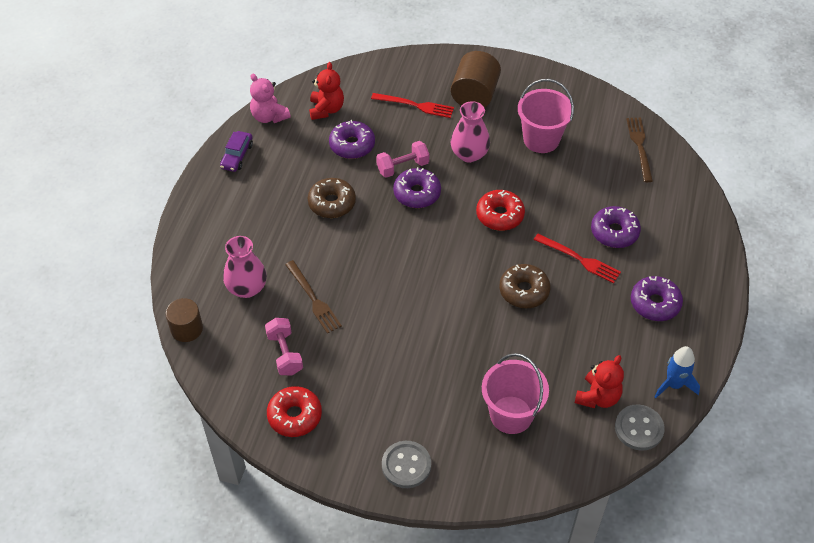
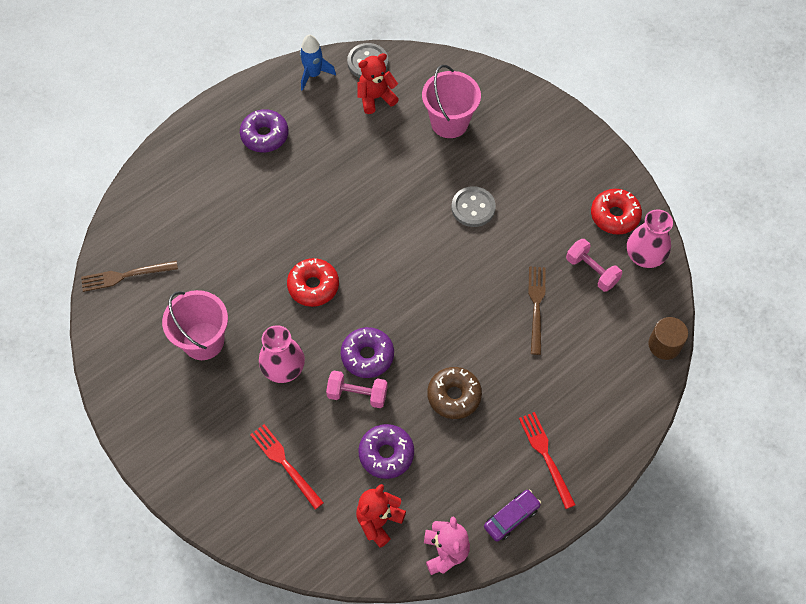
camera: 145 degrees left, 10 degrees up
(247, 288) = (589, 353): pink vase -> pink vase (644, 256)
(285, 353) = (591, 271): pink dumbbell -> pink dumbbell turned 60 degrees counterclockwise
(406, 465) = (553, 133): grey button -> grey button (473, 208)
(474, 95) = (215, 437): brown cylinder -> none
(524, 291) = (355, 206): brown donut -> none
(579, 259) = (286, 205): red fork -> red fork (546, 456)
(614, 232) = (234, 210): purple donut -> none
(639, 146) = (125, 276): brown fork -> brown fork turned 45 degrees clockwise

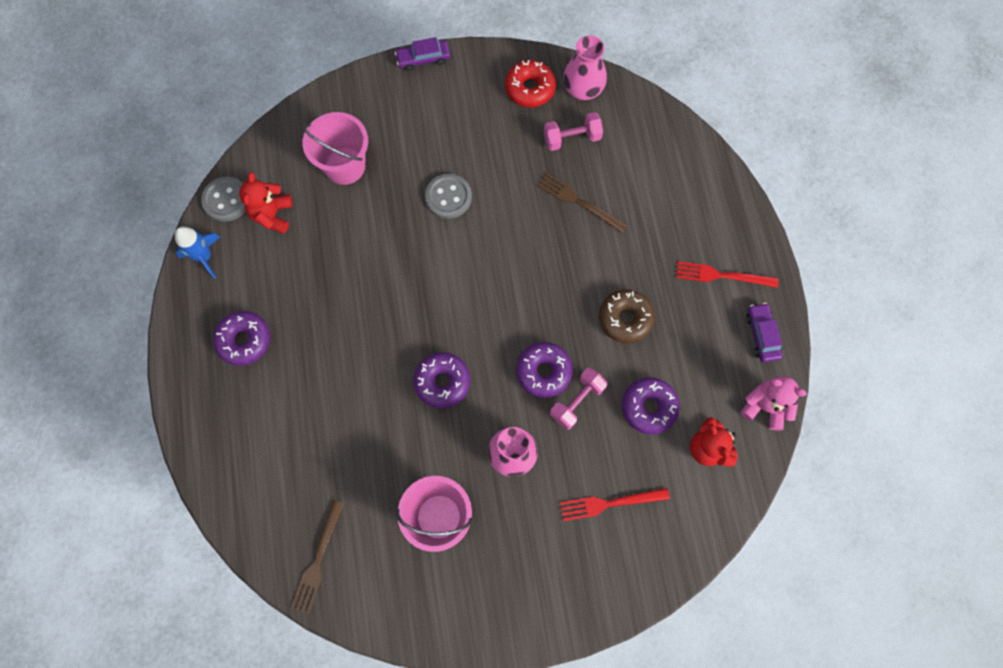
camera: 60 degrees left, 10 degrees up
(313, 286) = (442, 382): red donut -> purple donut
(583, 125) = (423, 59): none -> purple car
(664, 345) = (673, 124): brown cylinder -> none

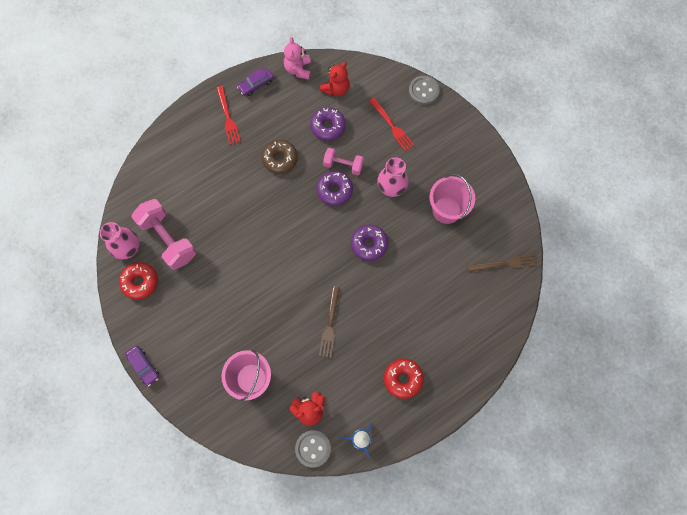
camera: 115 degrees left, 0 degrees up
(244, 340) = (403, 379): purple donut -> red donut
(448, 197) = (245, 298): grey button -> grey button (423, 91)
(572, 138) = (168, 239): pink dumbbell -> pink dumbbell, size x1.72
(578, 202) = (213, 216): brown fork -> brown fork (330, 325)

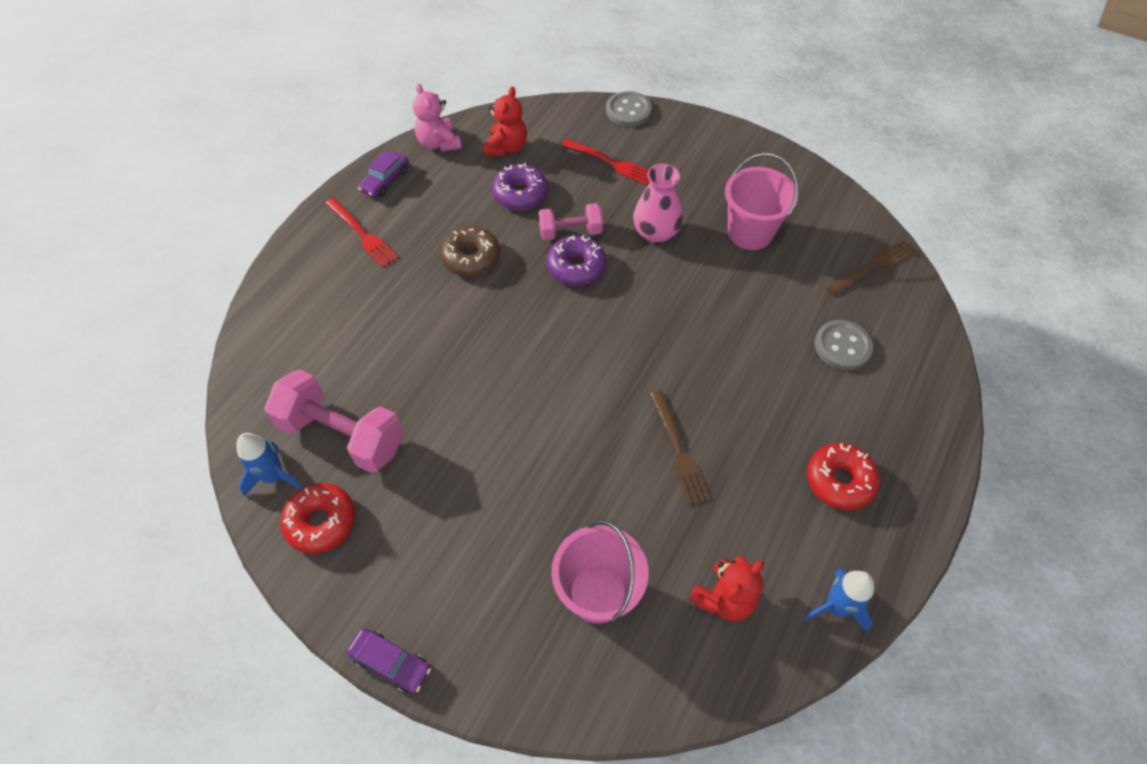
camera: 25 degrees left, 15 degrees down
(127, 247) = (274, 477): pink vase -> blue rocket
(313, 448) = (768, 661): grey button -> grey button (842, 346)
(369, 244) = (669, 316): purple donut -> none

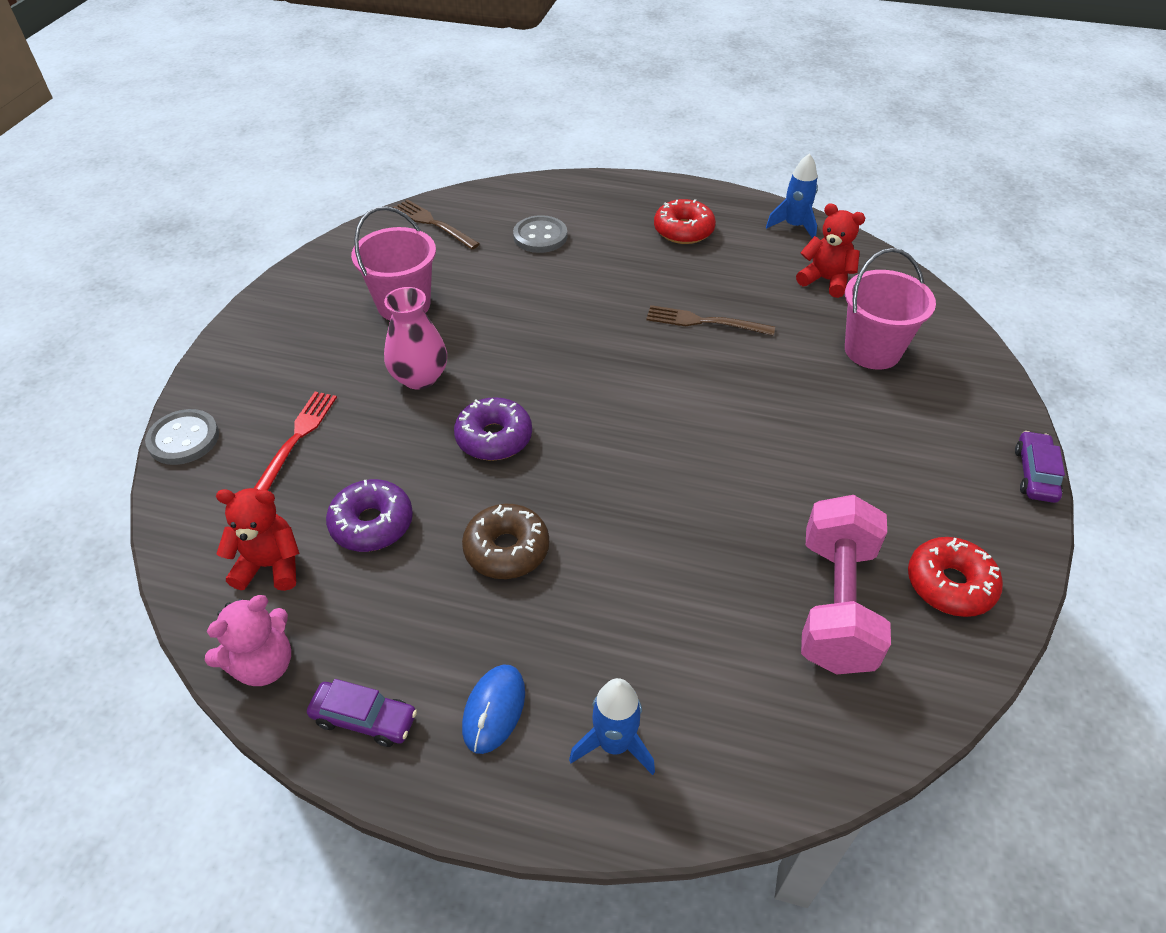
camera: 105 degrees left, 10 degrees down
(274, 477) = (931, 659): blue rocket -> blue rocket (614, 744)
(362, 234) = (494, 710): red fork -> blue mouse
(570, 232) = (435, 455): pink dumbbell -> none
(678, 451) = (704, 322): brown fork -> brown fork turned 135 degrees counterclockwise

